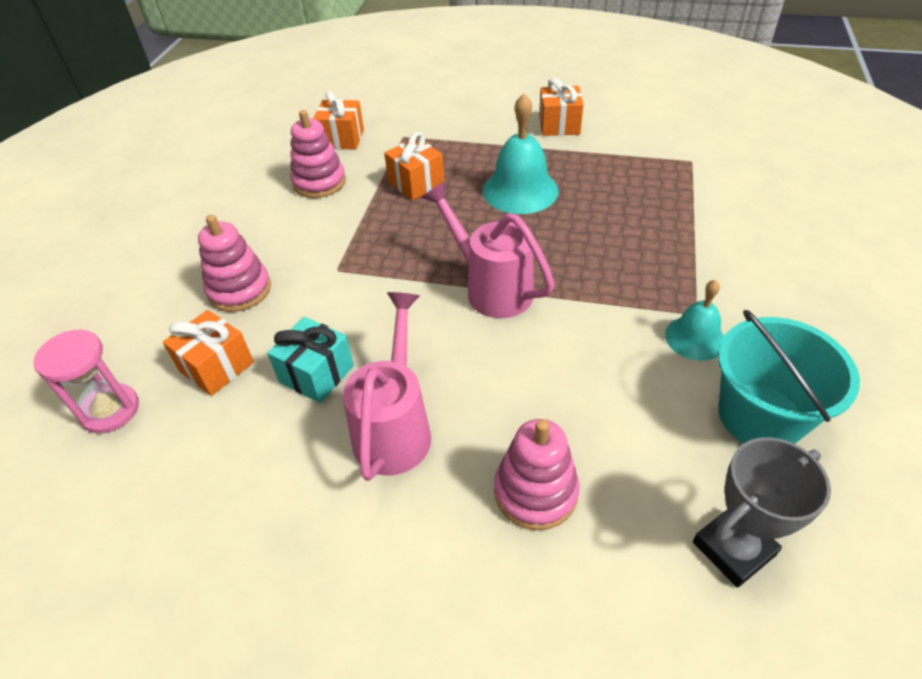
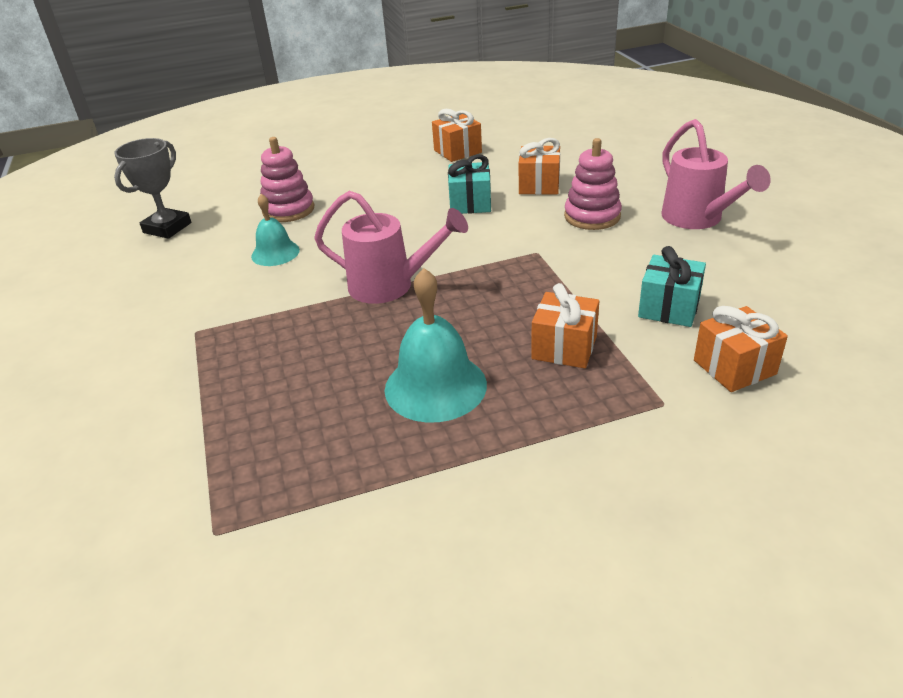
camera: 150 degrees right, 10 degrees down
(110, 410) = (569, 155): pink hourglass -> none
(319, 182) = (669, 308): pink stacking toy -> turquoise gift
(395, 428) = (392, 202): pink watering can -> pink watering can (697, 219)
(559, 125) = (459, 526): orange gift -> orange gift (457, 151)
(695, 338) = (195, 313): turquoise bell -> turquoise bell (275, 253)
(760, 416) = (143, 284): turquoise bucket -> none

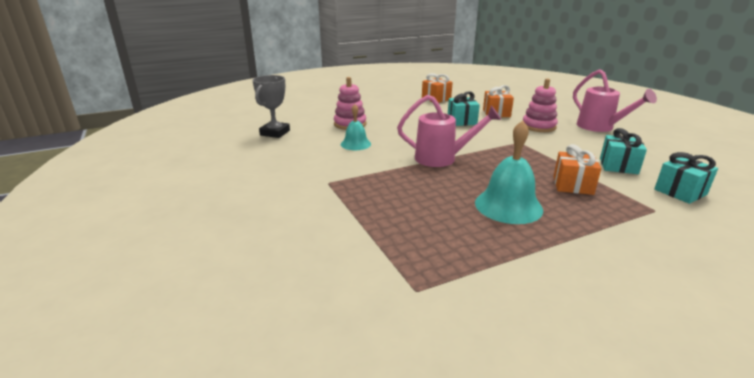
camera: 10 degrees left, 10 degrees down
(734, 367) = (680, 192): orange gift -> turquoise gift

